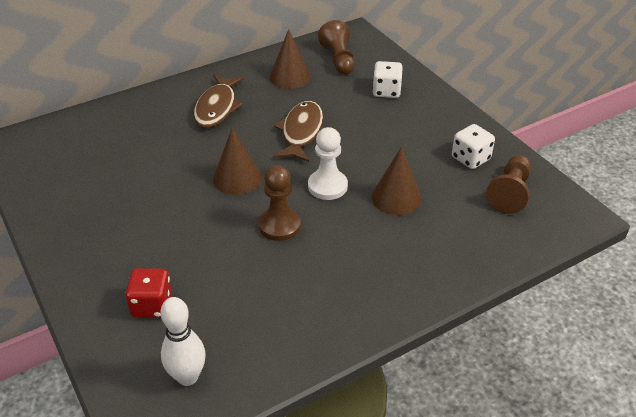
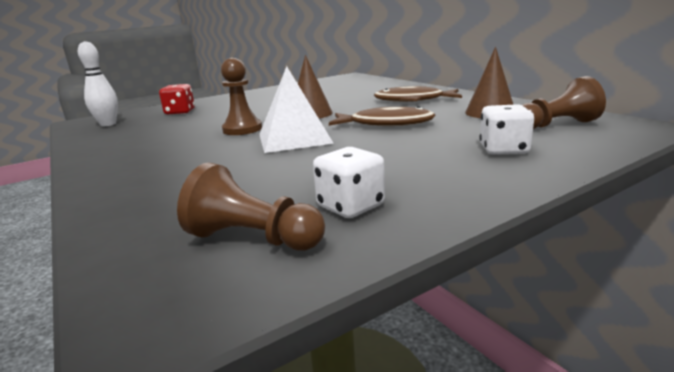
camera: 90 degrees right, 20 degrees down
(327, 186) = (294, 138): white pawn -> white pyramid
(396, 197) = (267, 165): brown cone -> none

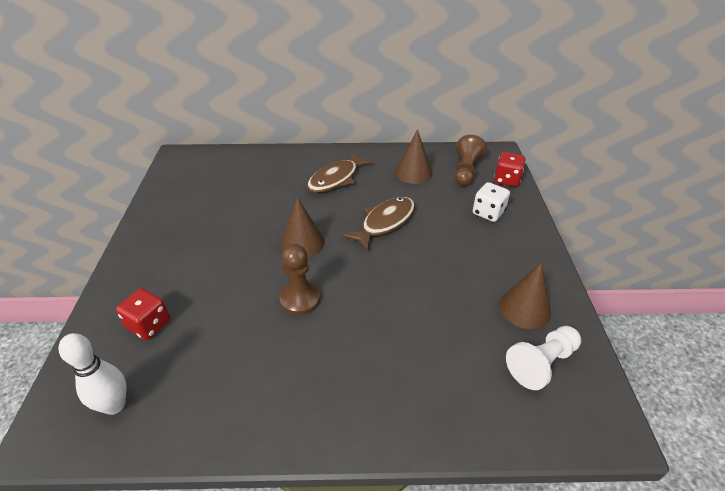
camera: 60 degrees left, 20 degrees up
(253, 239) = (542, 363): brown pawn -> white pawn
(294, 138) = (368, 280): white pyramid -> none
(350, 206) = (524, 308): white dice -> brown cone
(601, 142) = (507, 179): none -> red dice

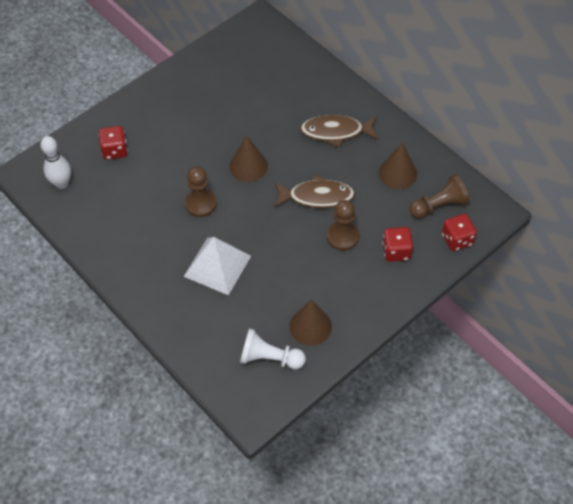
camera: 50 degrees right, 15 degrees up
(387, 333) = (217, 266): none -> white pyramid
(443, 232) = (342, 237): none -> brown pawn
(488, 212) = (396, 251): white dice -> red dice

